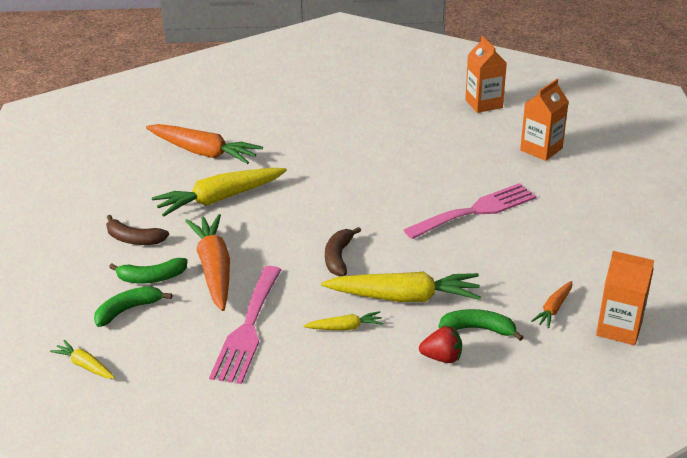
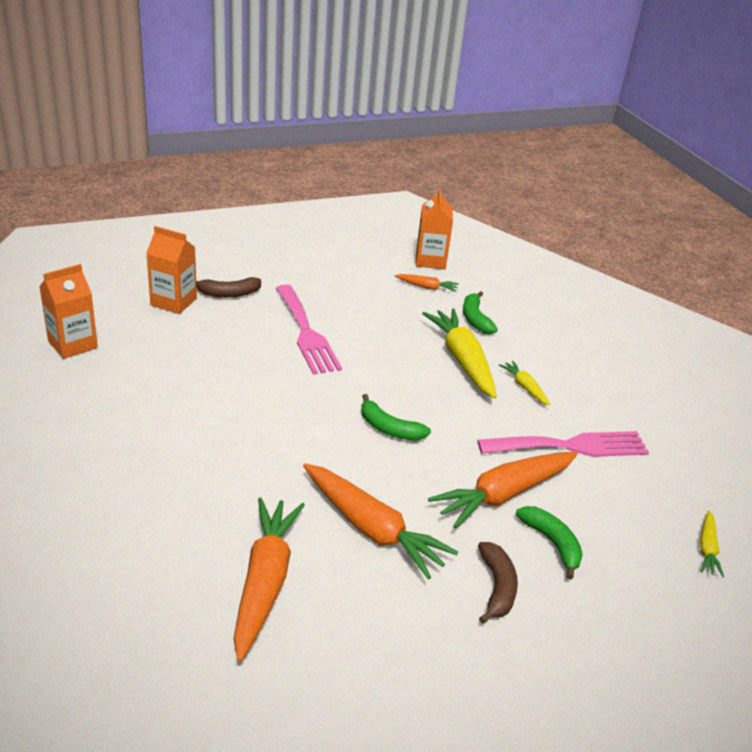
camera: 115 degrees left, 0 degrees up
(128, 310) = (612, 544): green banana -> green banana (389, 428)
(220, 199) = (372, 529): yellow carrot -> orange carrot
(338, 257) = (430, 408): brown banana -> brown banana (228, 293)
(442, 357) = (521, 333): red strawberry -> none
(476, 211) = (306, 333): pink fork -> pink fork turned 150 degrees counterclockwise

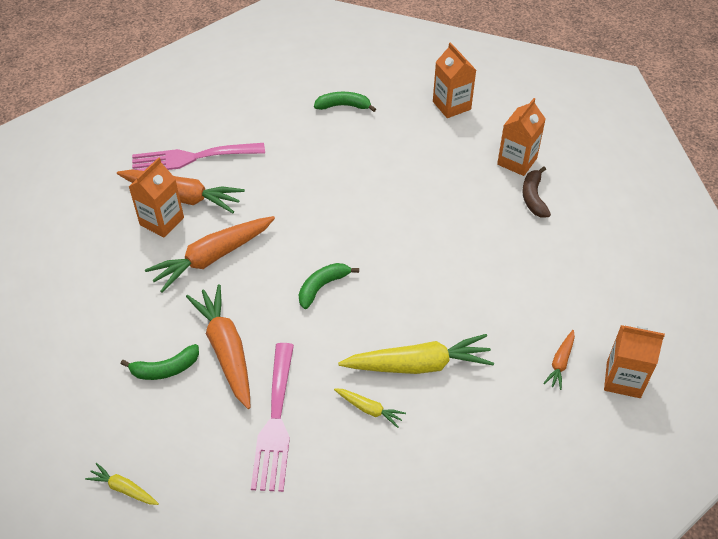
camera: 105 degrees right, 15 degrees up
(306, 333) = (468, 247): pink fork -> pink fork (191, 158)
(318, 596) = (162, 221): none -> orange carton
(475, 319) = (495, 396): green banana -> green banana (343, 106)
(496, 587) = (136, 320): brown banana -> none
(524, 387) = (369, 409): yellow carrot -> yellow carrot turned 45 degrees clockwise

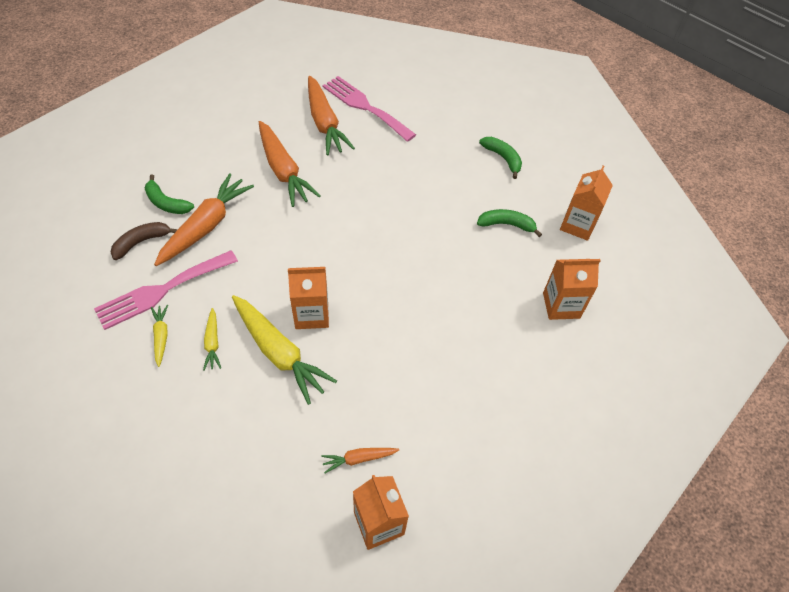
camera: 50 degrees right, 5 degrees up
(124, 489) = (55, 239): yellow carrot -> yellow carrot (161, 336)
(162, 221) = (293, 126): orange carton -> orange carton (311, 314)
(212, 257) = (283, 170): orange carrot -> orange carrot turned 135 degrees counterclockwise
(322, 287) = (308, 248): green banana -> green banana (506, 225)
(533, 197) = (530, 340): brown banana -> brown banana (141, 242)

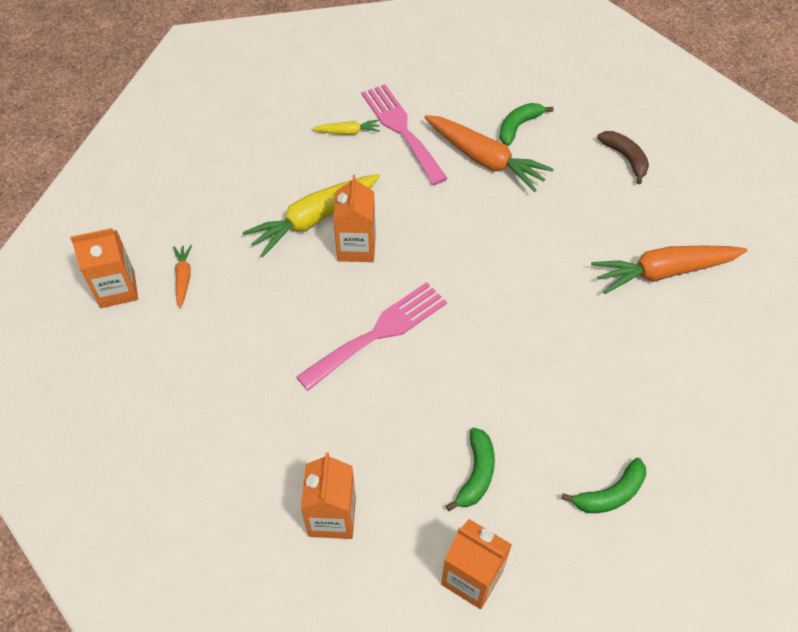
camera: 100 degrees right, 0 degrees up
(141, 242) = (464, 111): brown banana -> brown banana (625, 158)
(212, 343) = (334, 169): yellow carrot -> none
(283, 170) = (572, 227): orange carrot -> none
(365, 107) = (704, 321): pink fork -> pink fork (379, 333)

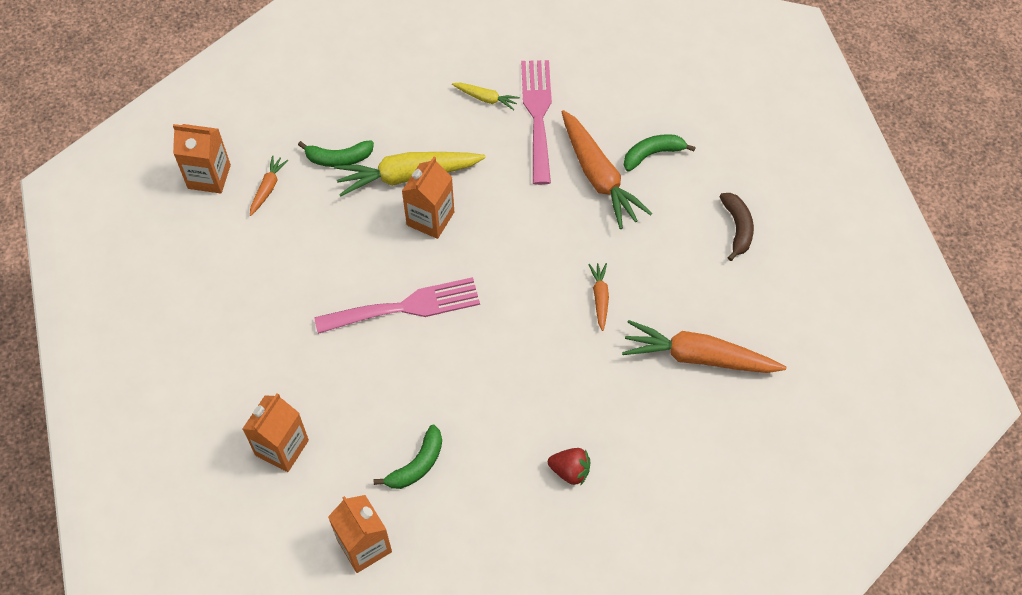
camera: 25 degrees right, 5 degrees up
(549, 256) = (600, 298): none -> orange carrot
(610, 494) = (519, 531): green banana -> green banana (338, 158)
(620, 417) = (570, 471): none -> red strawberry

